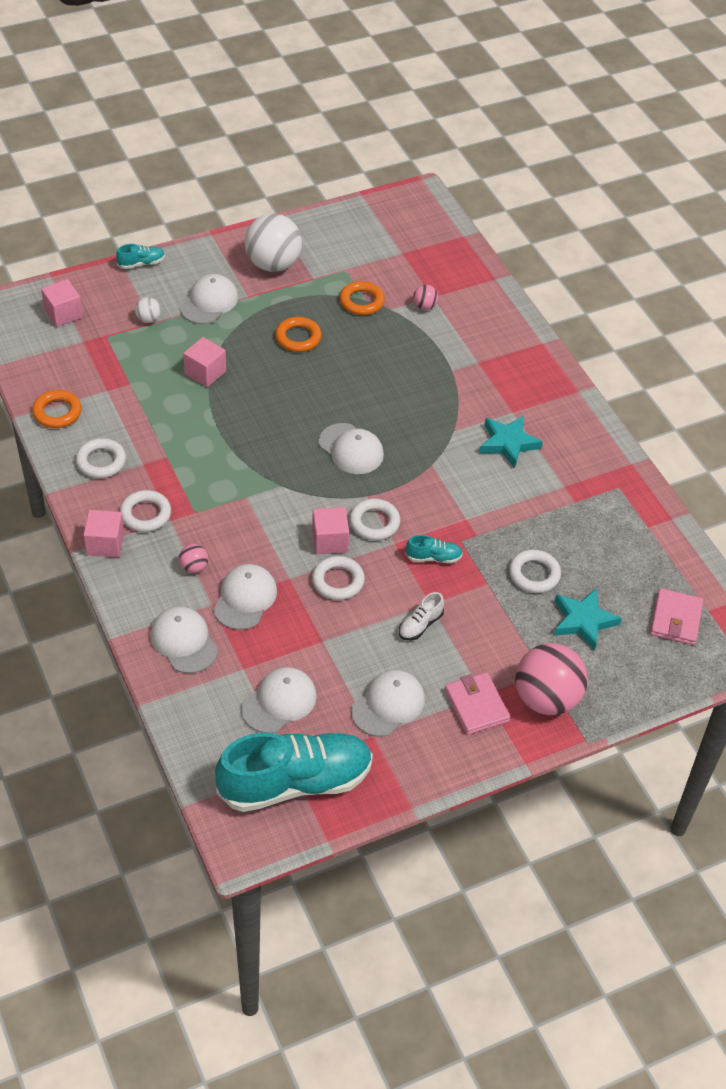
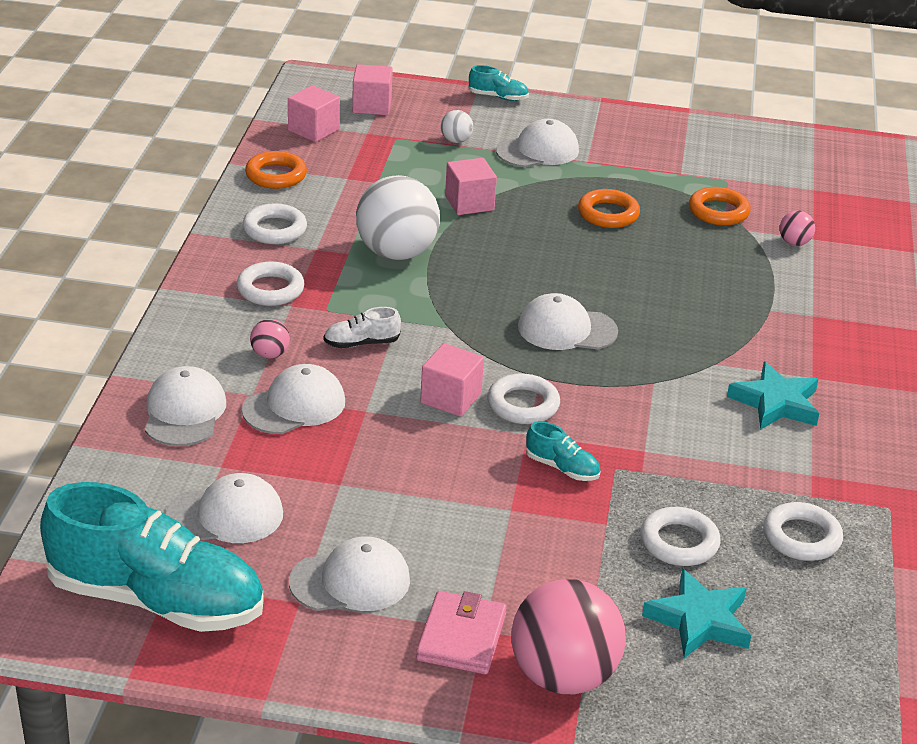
camera: 35 degrees right, 15 degrees down
(105, 544) = (200, 295): pink cube -> pink cube (313, 130)
(273, 264) = (645, 146): white ball -> white ball (396, 253)
(338, 581) = (419, 438): white ring -> white ring (801, 537)
(351, 449) = (566, 329): white cap -> white cap turned 105 degrees clockwise
(420, 625) = (475, 524): white shoe -> white shoe (361, 343)
(676, 619) = (839, 681): pink wallet -> none

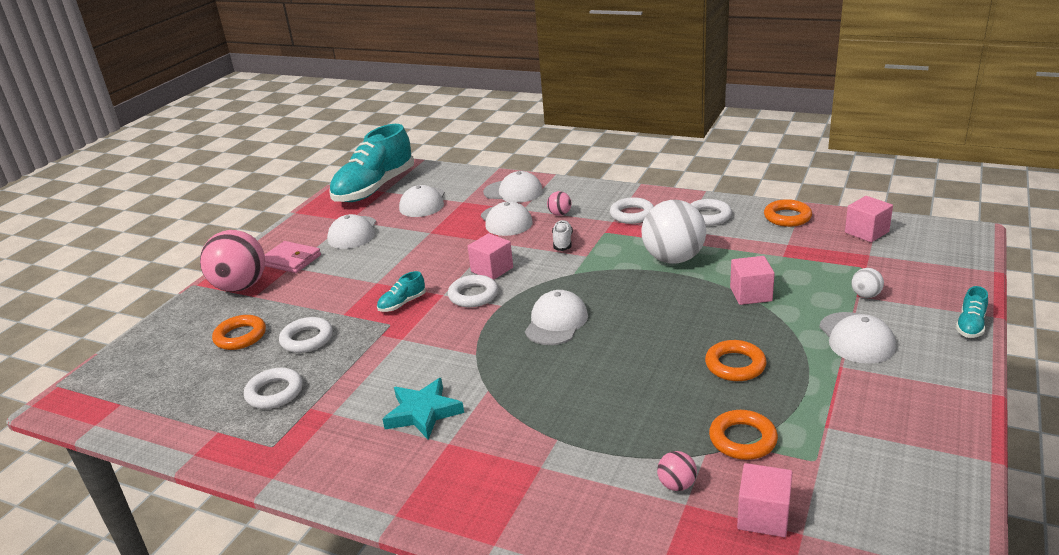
camera: 110 degrees right, 5 degrees down
(372, 106) = (922, 258): pink cube -> pink cube (763, 516)
(699, 620) = (240, 336): turquoise star -> orange ring

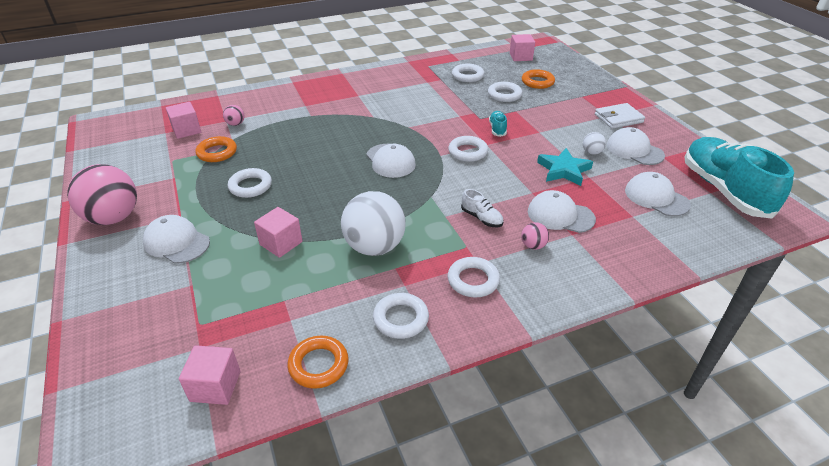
camera: 130 degrees right, 10 degrees up
(240, 287) = (601, 96): pink ball -> pink ball (113, 218)
(291, 260) = (618, 118): pink wallet -> white wallet
(423, 412) = (388, 98): turquoise star -> turquoise star (563, 170)
(492, 269) = (489, 172): pink cube -> pink cube (520, 57)
(513, 192) = (618, 250): white cap -> none
(735, 365) = (250, 186): orange ring -> white ring
(865, 295) = (184, 288): white ball -> white ball (591, 152)
(970, 325) = (83, 298): turquoise shoe -> none

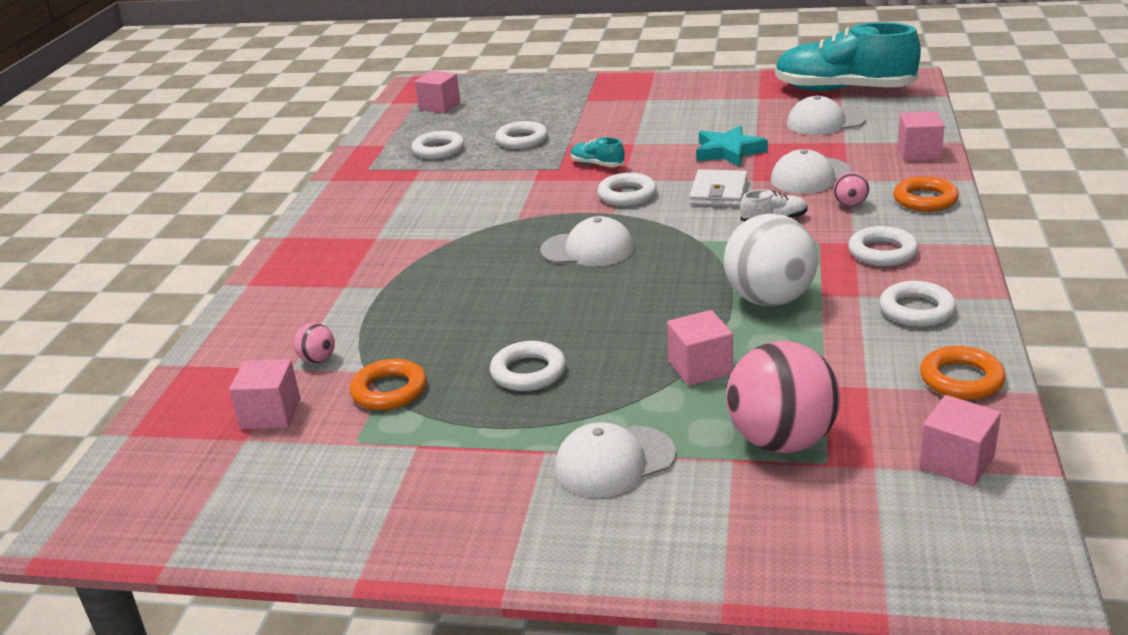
camera: 55 degrees left, 10 degrees down
(113, 218) = (478, 525): pink ball -> pink ball (781, 441)
(537, 82) = (519, 114): orange ring -> orange ring (925, 200)
(591, 152) = (710, 128): white ball -> none
(618, 118) = (659, 95): white wallet -> white wallet (719, 192)
(634, 150) = (731, 107): white cap -> none
(652, 258) = (918, 153): none -> pink cube

